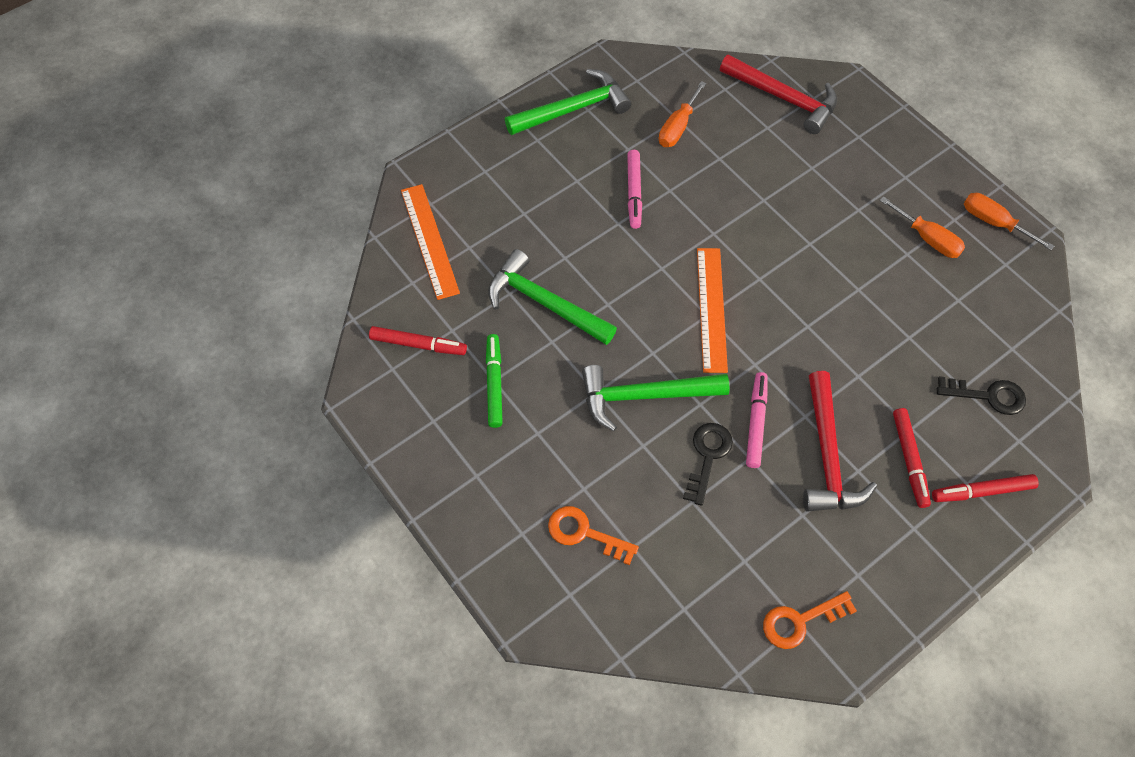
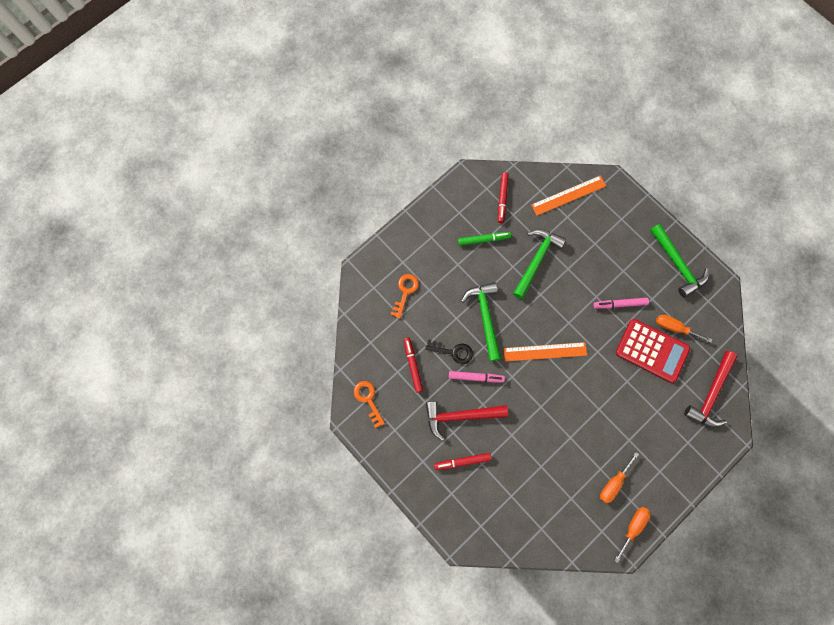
camera: 85 degrees right, 15 degrees up
(714, 161) = (652, 350): none -> red calculator
(982, 491) = (447, 501): red marker -> red marker (413, 365)
(988, 396) = (507, 510): black key -> none

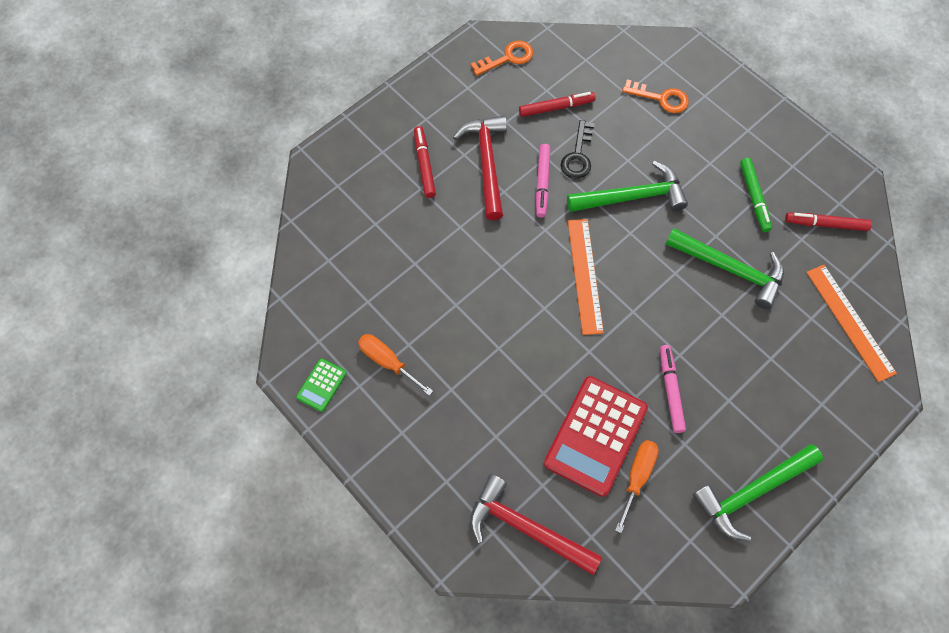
camera: 90 degrees right, 10 degrees down
(633, 527) = (322, 385): orange screwdriver -> green calculator

